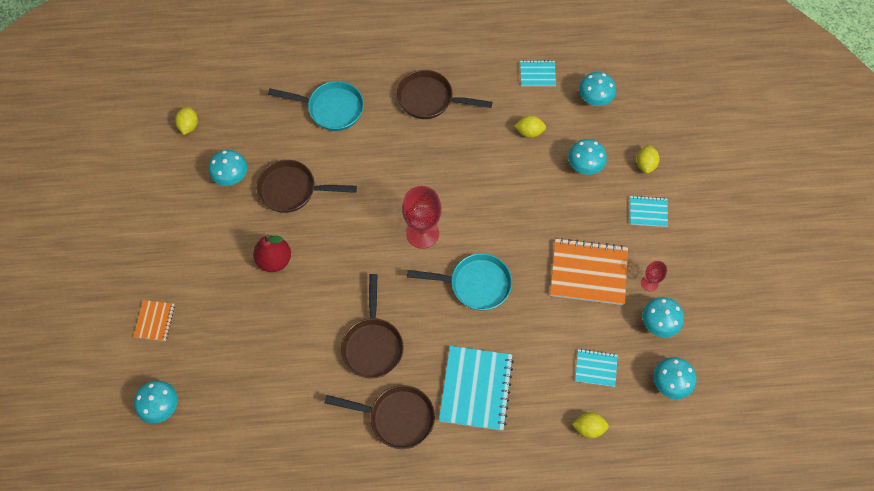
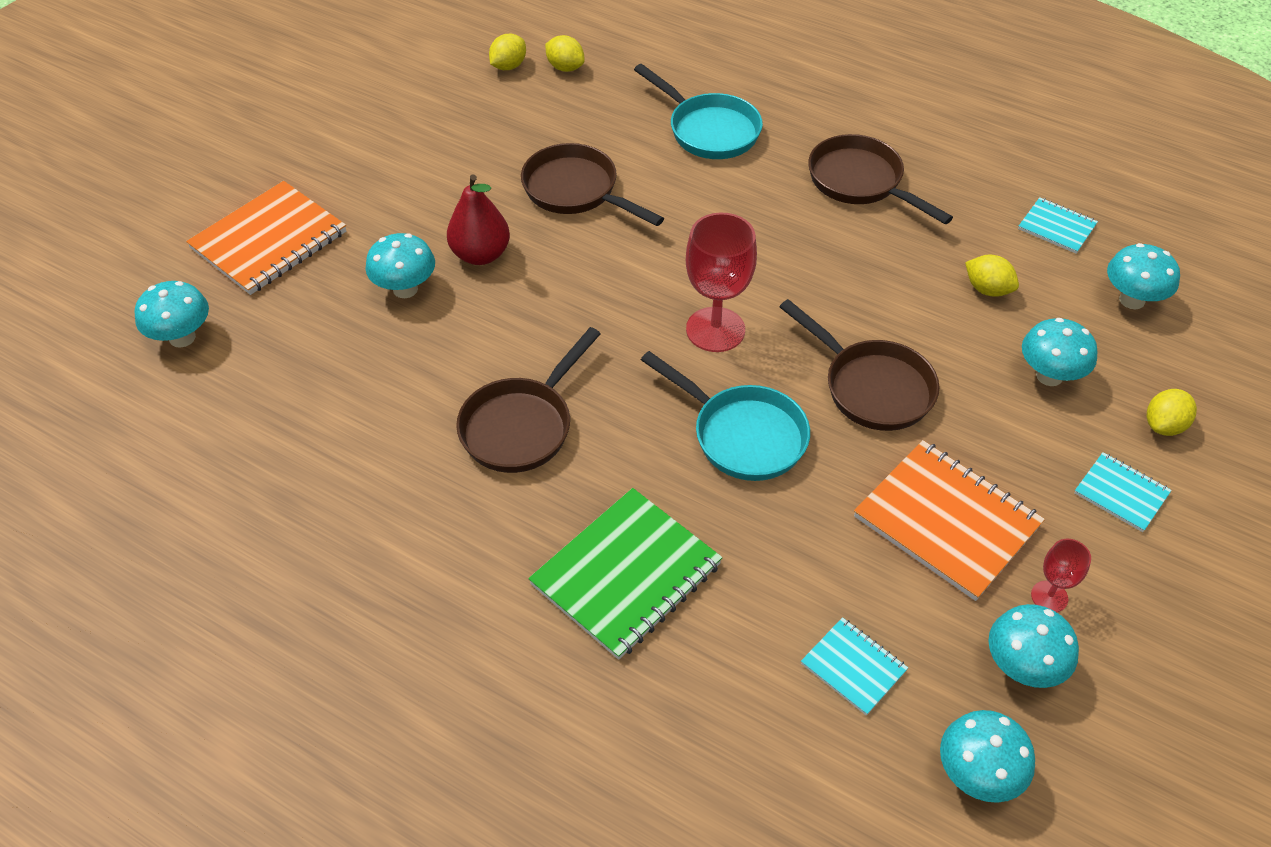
camera: 35 degrees right, 15 degrees down
(155, 321) = (269, 241): orange notebook -> orange notebook, size x1.92
(232, 177) = (511, 140): turquoise mushroom -> turquoise mushroom (405, 289)
(396, 417) = (472, 539): brown pan -> brown pan (872, 387)
(476, 388) = (626, 575): turquoise notebook -> green notebook
(588, 427) = (770, 750): yellow lemon -> yellow lemon (565, 67)

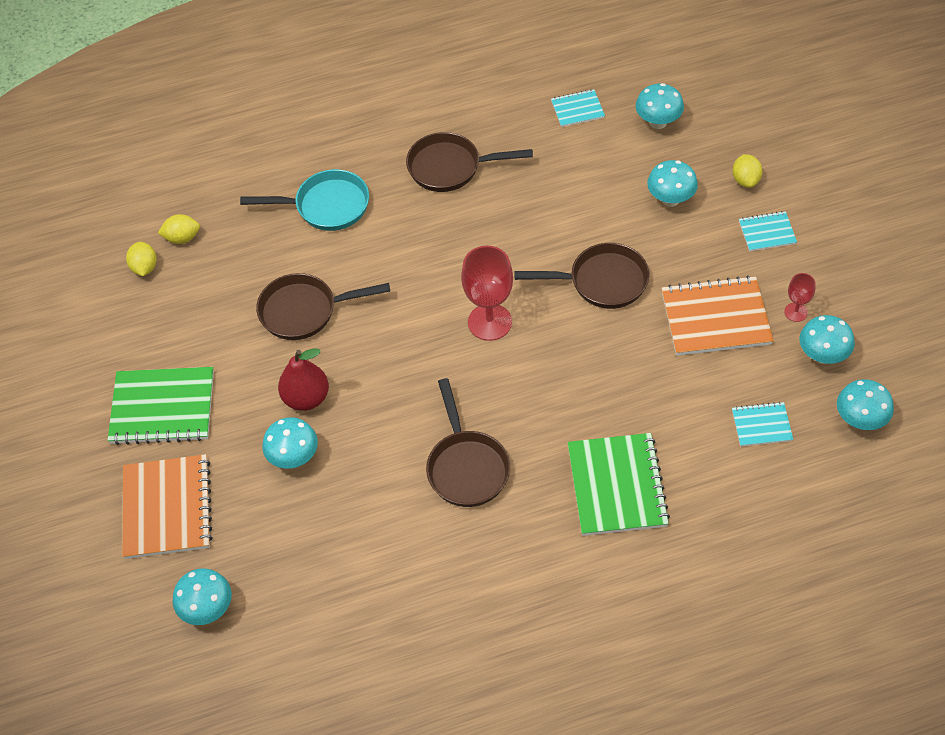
camera: 45 degrees left, 5 degrees up
(373, 170) = (162, 408): none -> green notebook
(742, 435) = (576, 365): turquoise pan -> none
(987, 289) = (588, 176): yellow lemon -> none

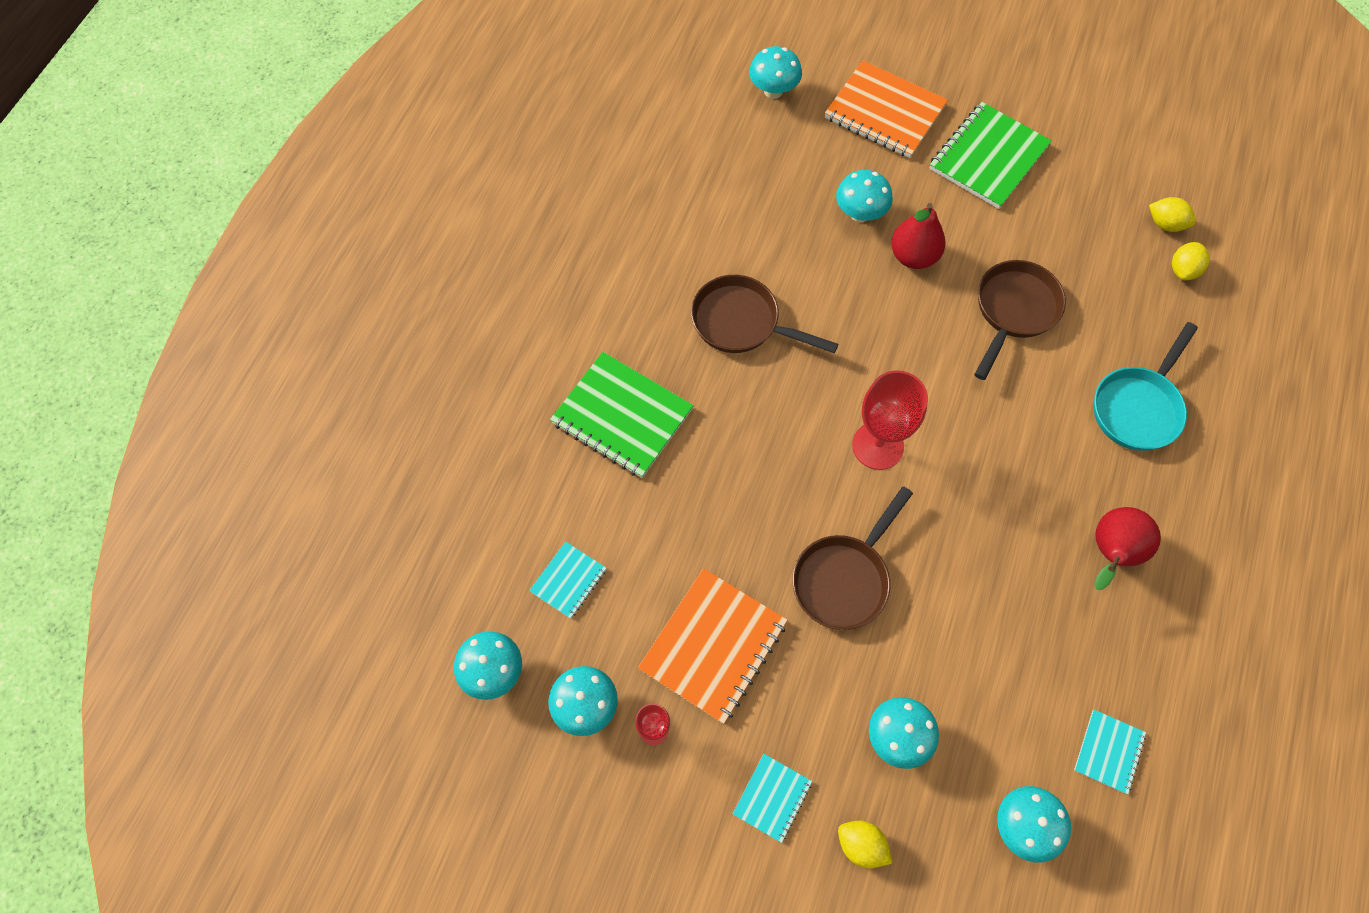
camera: 125 degrees right, 10 degrees up
(450, 167) = (1111, 553): brown pan -> red pear

